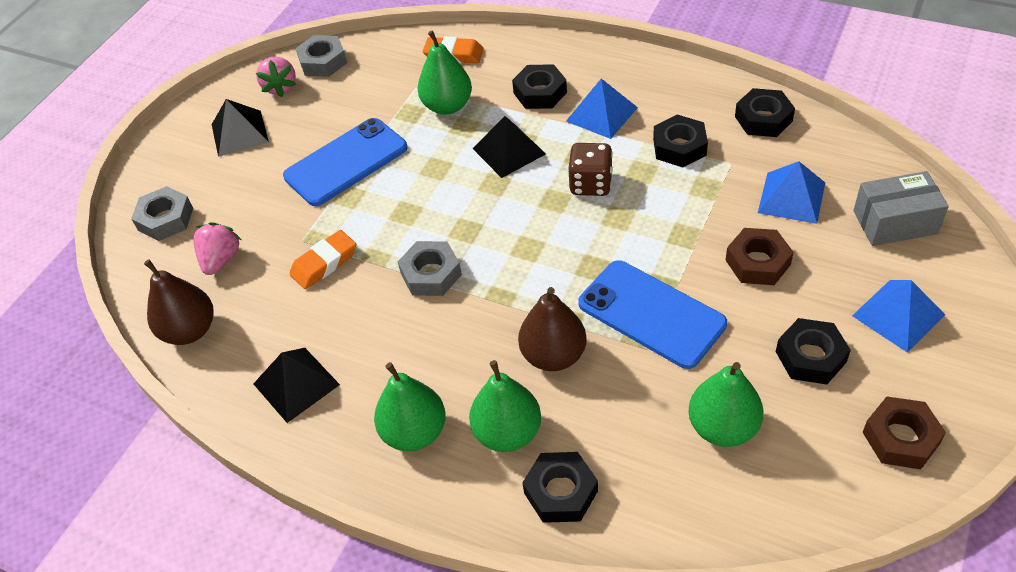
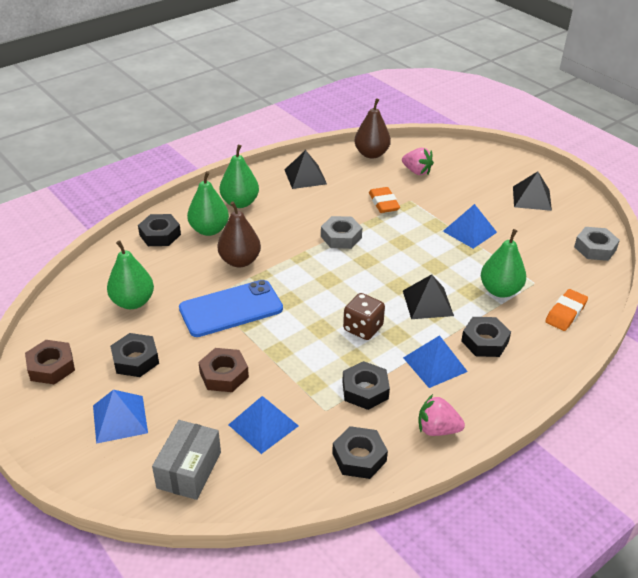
camera: 110 degrees right, 10 degrees down
(165, 219) = (466, 160): grey nut -> none
(280, 87) = (574, 223): pink strawberry -> pink strawberry (437, 429)
(346, 162) = (470, 231): blue phone -> blue pyramid

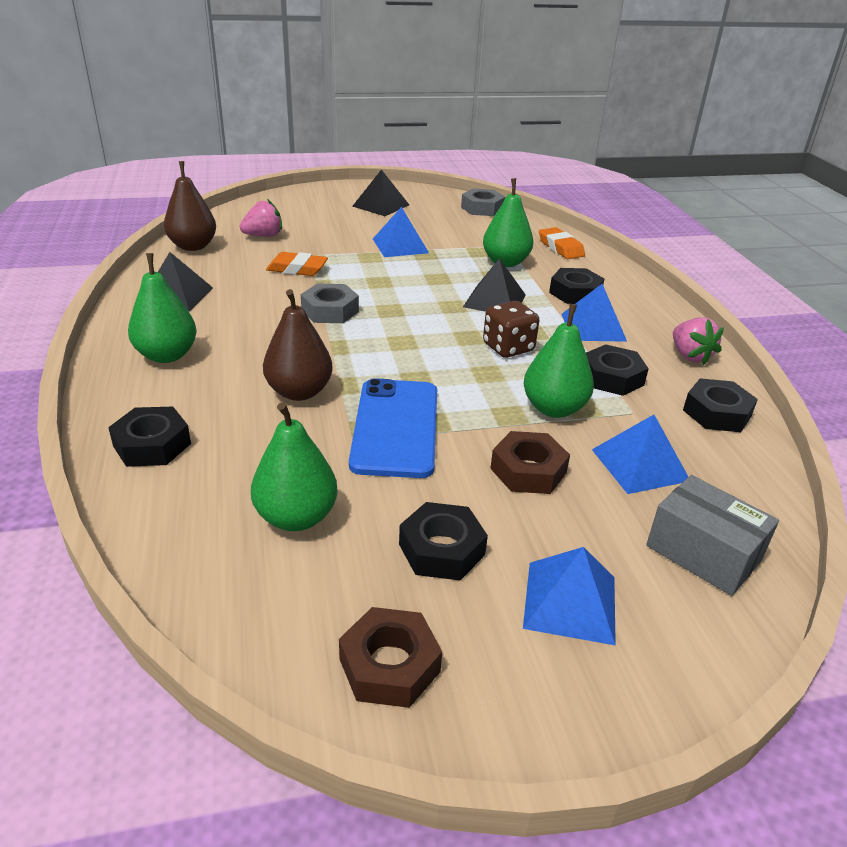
camera: 65 degrees left, 5 degrees down
(209, 230) = (197, 397): green pear -> green pear (554, 408)
(437, 429) = (690, 356): pink strawberry -> pink strawberry turned 60 degrees counterclockwise

